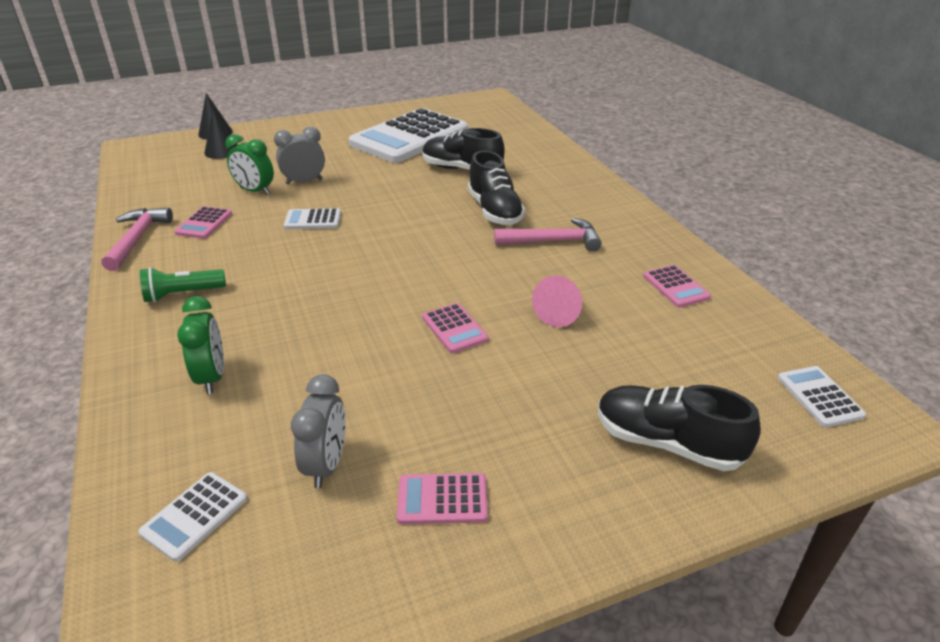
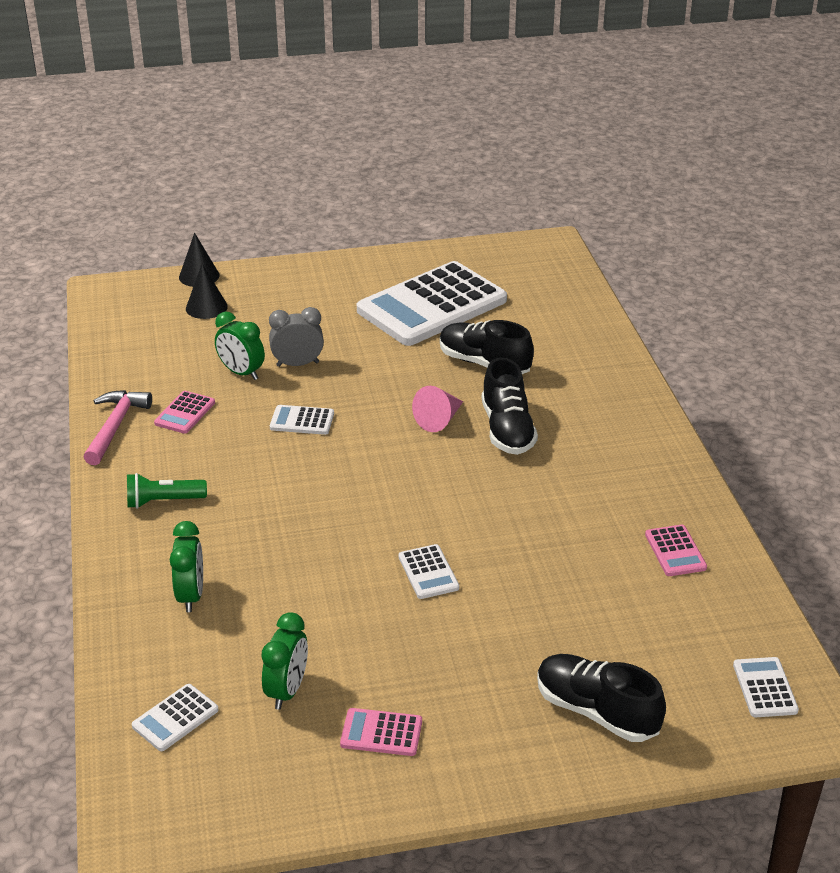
camera: 10 degrees right, 0 degrees up
(326, 465) = (287, 691): grey clock -> green clock
(454, 328) = (428, 572): pink calculator -> white calculator
(553, 241) = (561, 478): pink hammer -> none
(560, 313) = (540, 567): pink cone -> pink cone (439, 420)

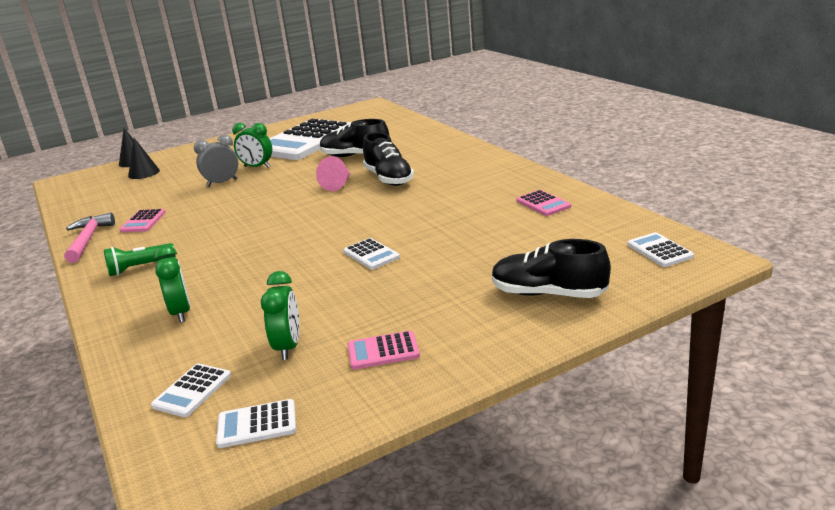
camera: 15 degrees left, 10 degrees down
(241, 373) = (181, 195): green clock -> green clock (257, 167)
(302, 421) = (236, 206): white calculator -> white calculator (257, 424)

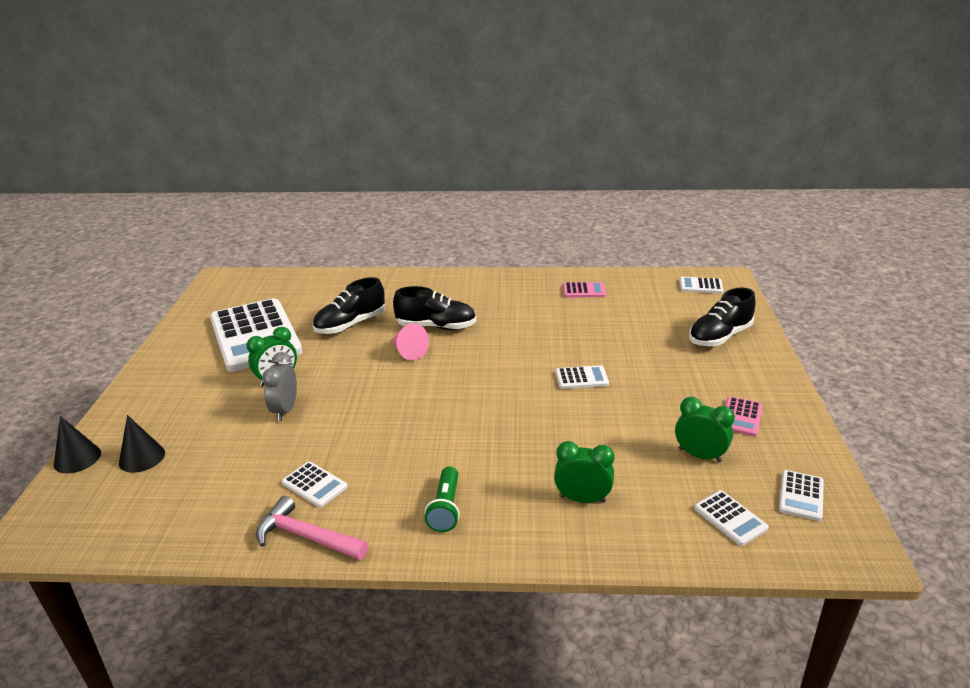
camera: 60 degrees left, 5 degrees up
(143, 221) = (314, 485): pink calculator -> white calculator

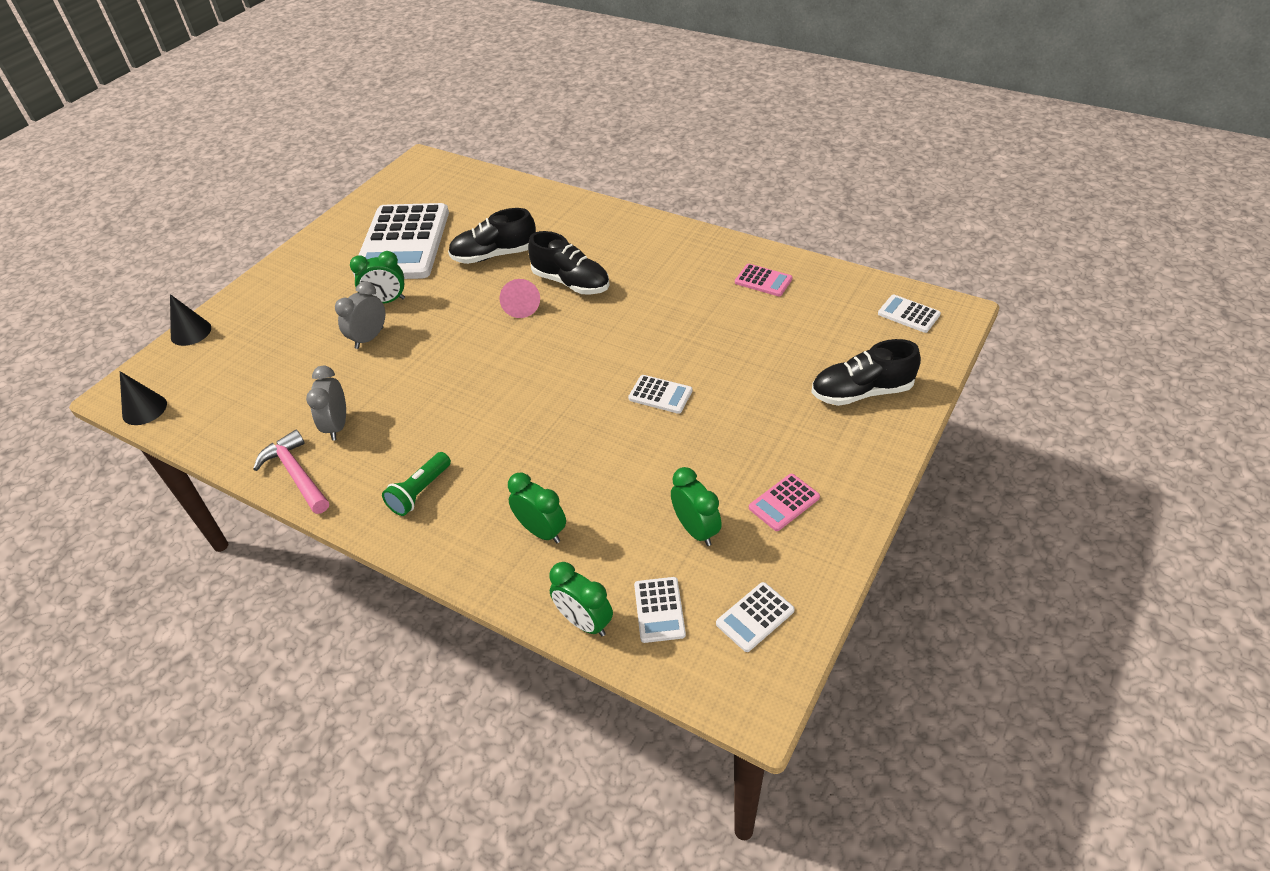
camera: 30 degrees right, 15 degrees up
(142, 457) = (234, 348): black cone -> black cone (144, 409)
(314, 485) = (337, 426): white calculator -> grey clock
(683, 550) = (584, 622): none -> green clock

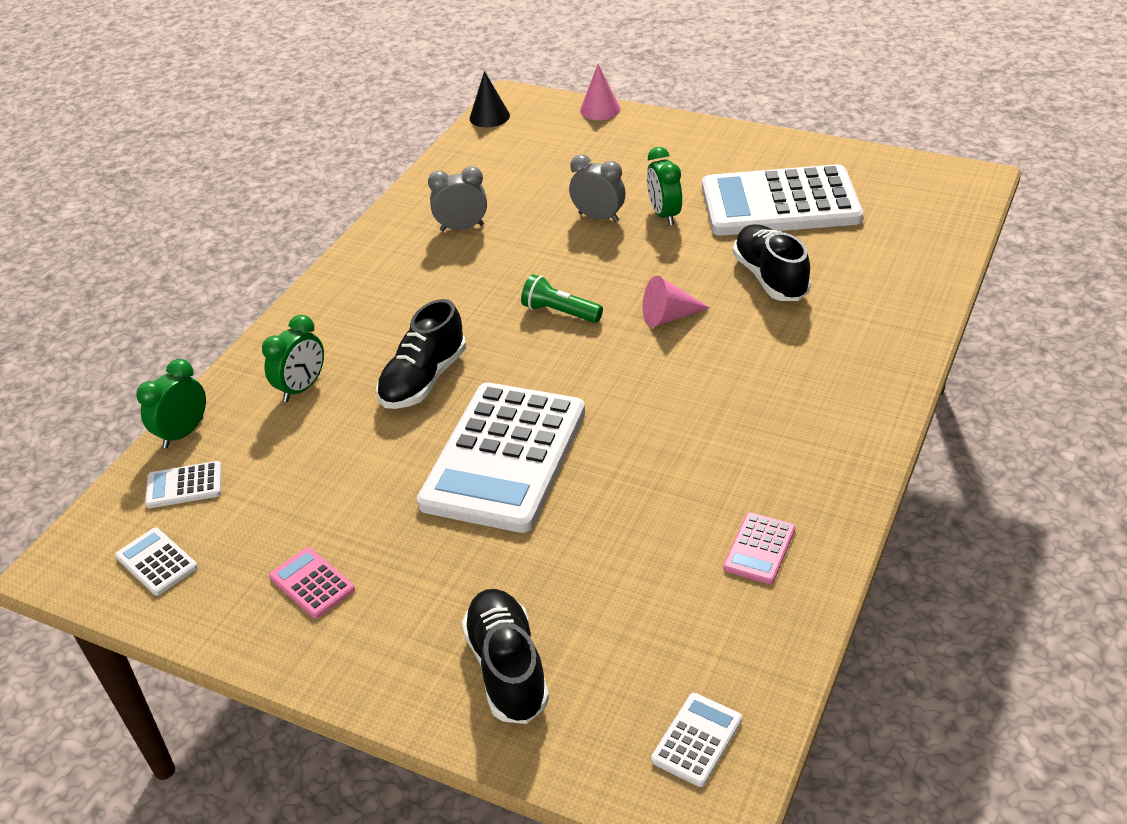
camera: 85 degrees right, 5 degrees down
(191, 332) = (600, 109): black cone -> pink cone
(296, 474) = (398, 219): pink hammer -> none
(420, 492) = (366, 298): green flashlight -> green flashlight (560, 312)
(571, 282) = (722, 352): black shoe -> black shoe (424, 379)
(660, 395) = (504, 457): white calculator -> white calculator, size x2.50
(696, 530) = (283, 506): green clock -> none

